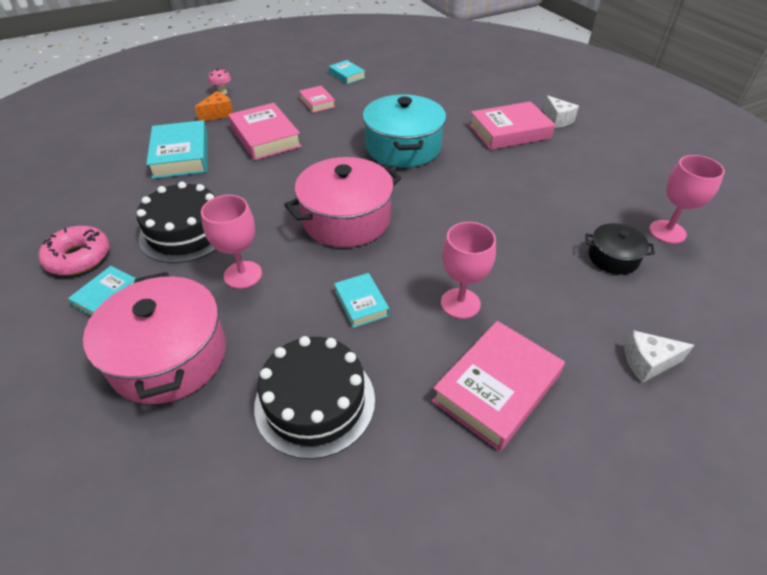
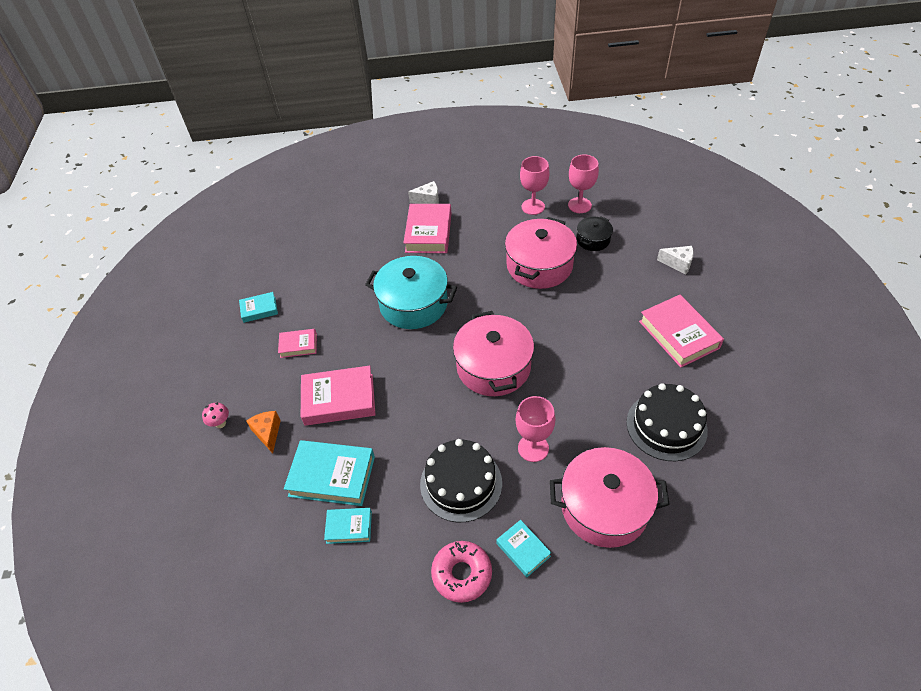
camera: 65 degrees left, 5 degrees up
(361, 303) = (589, 381): turquoise book -> turquoise book (349, 527)
(460, 303) = (607, 328): pink goblet -> pink goblet (533, 207)
(525, 220) = (539, 265): none -> pink pot
(647, 363) = (678, 264): white cheese -> white cheese turned 90 degrees counterclockwise

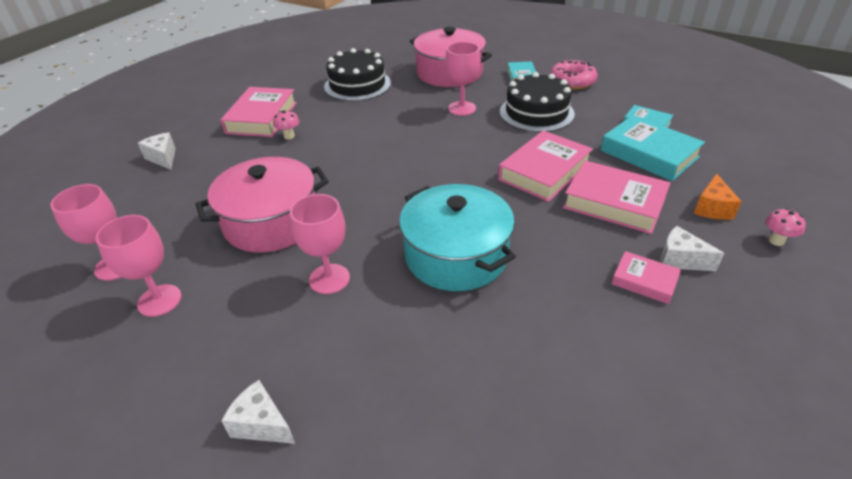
camera: 145 degrees left, 10 degrees down
(259, 309) = (697, 370): turquoise book -> none
(281, 372) = (680, 260): none -> white cheese
(428, 233) = (334, 350): pink book -> pink book (544, 171)
(467, 256) = (329, 279): none -> pink goblet
(493, 367) = (434, 162): pink pot -> none
(593, 240) = (180, 218): black pot -> none
(628, 329) = (289, 136): none -> pink mushroom

